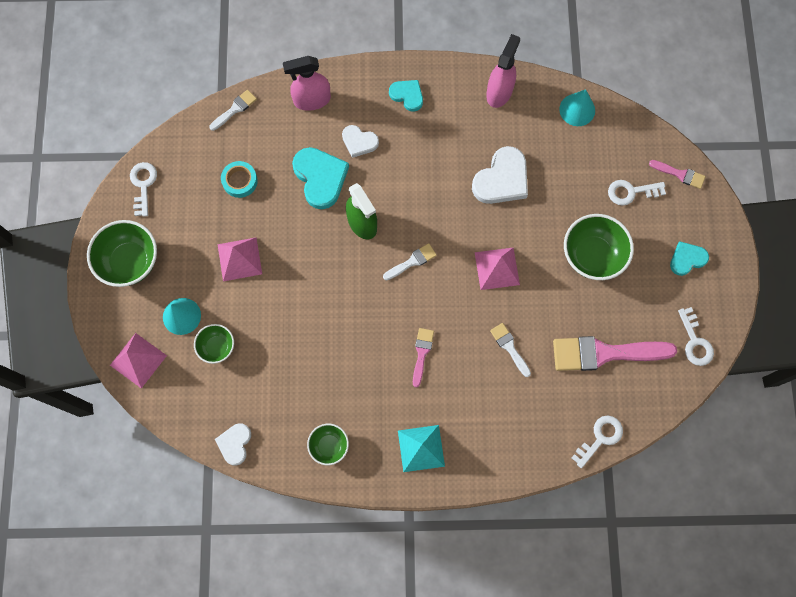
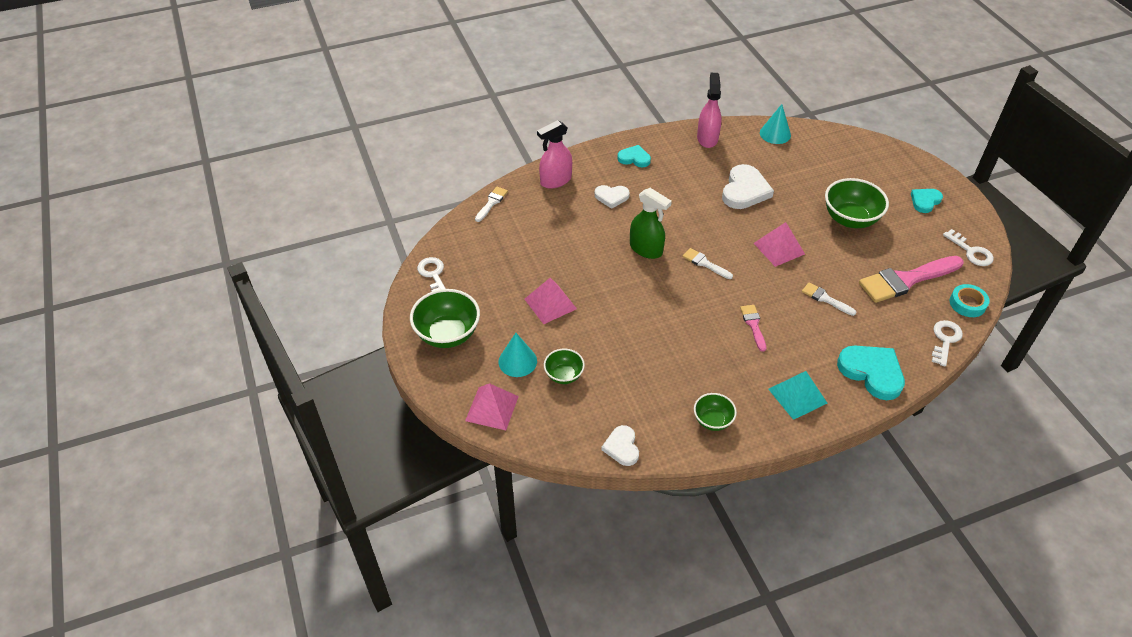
camera: 20 degrees left, 25 degrees down
(240, 181) = (521, 249): turquoise tape -> turquoise tape (967, 303)
(320, 178) = (592, 229): turquoise heart -> turquoise heart (872, 372)
(412, 261) = (705, 263): white brush -> white brush turned 90 degrees counterclockwise
(631, 192) = (851, 172): white key -> none
(680, 174) = (881, 152): pink brush -> none

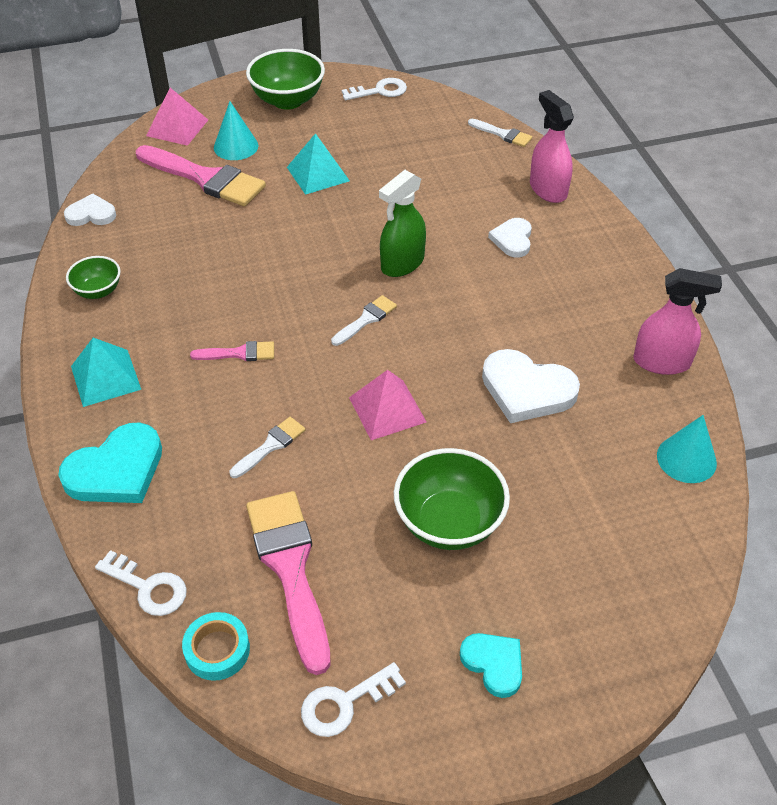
camera: 95 degrees right, 0 degrees up
(550, 303) = (318, 174): pink pyramid -> turquoise pyramid
(564, 375) = (205, 178): green bowl -> pink brush
(634, 158) = (602, 270): turquoise heart -> none

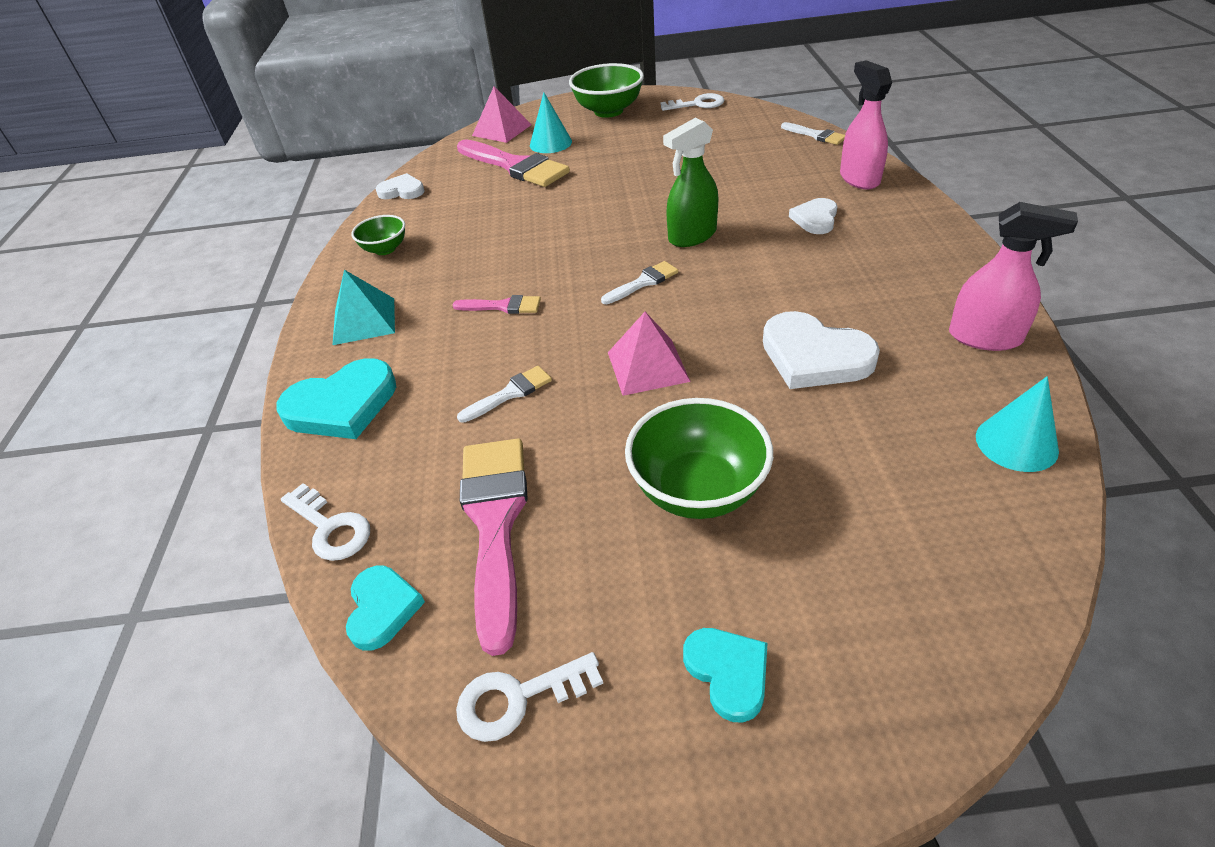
camera: 15 degrees right, 5 degrees down
(217, 650) = (382, 608): turquoise tape -> turquoise heart
(318, 174) = (623, 164): turquoise pyramid -> none

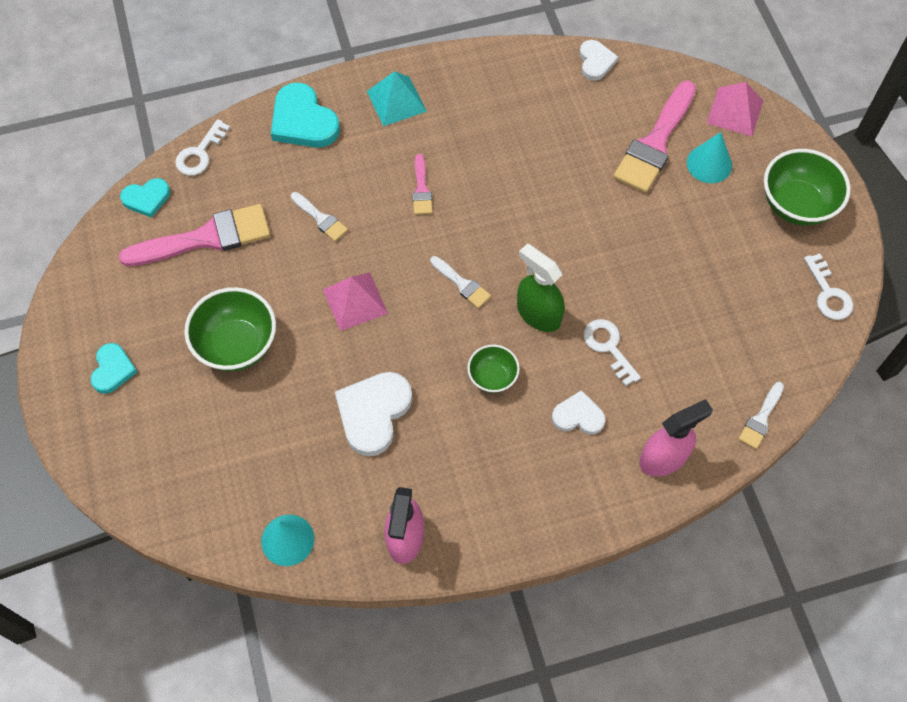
camera: 75 degrees right, 20 degrees up
(385, 249) = (495, 81): green bowl -> green bowl (492, 377)
(517, 698) = (97, 275): white key -> white key (608, 347)
(728, 673) = (113, 370): turquoise heart -> turquoise heart turned 45 degrees counterclockwise

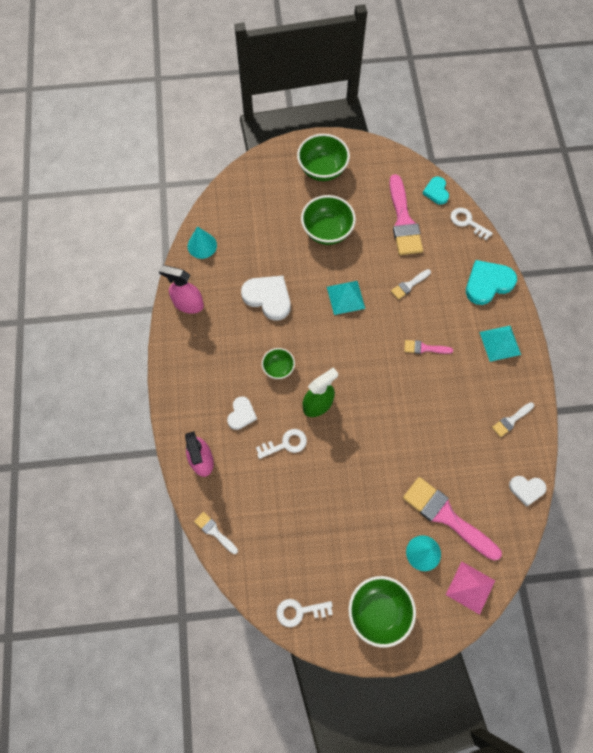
camera: 100 degrees right, 5 degrees up
(113, 370) = (322, 169): turquoise heart -> green bowl
(355, 301) = (346, 297): pink pyramid -> turquoise pyramid
(462, 284) = (348, 361): white brush -> white brush (511, 420)

